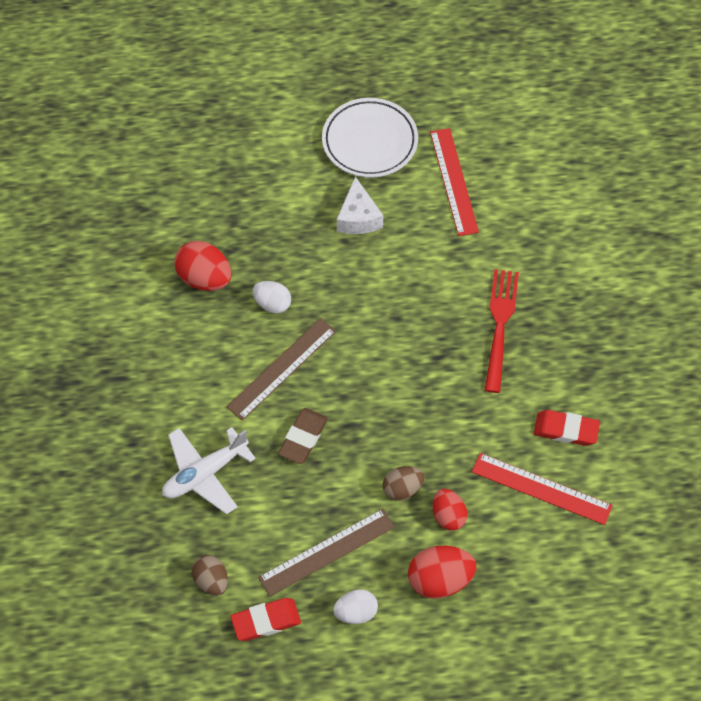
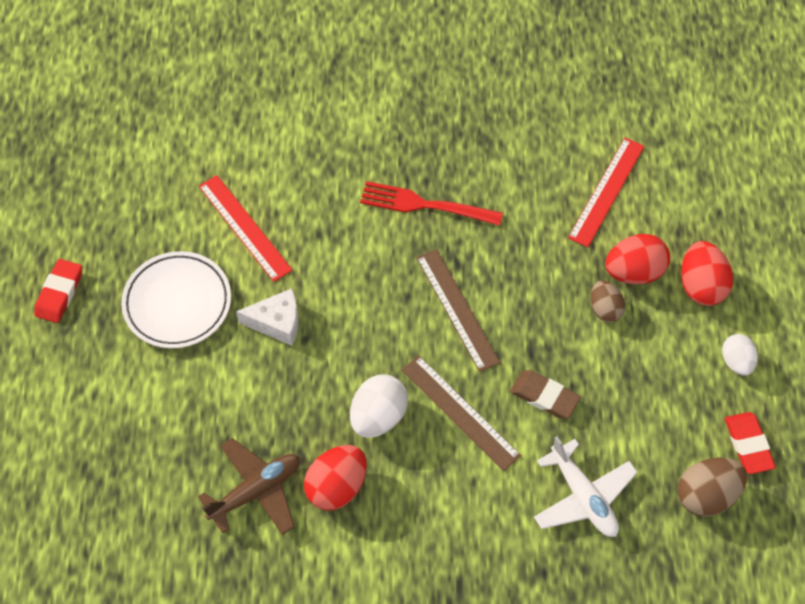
camera: 85 degrees left, 0 degrees up
(198, 220) = (256, 491): none -> brown plane
(211, 581) = (706, 495): brown egg -> brown egg, size x1.54
(272, 304) = (378, 416): white egg -> white egg, size x1.54
(326, 551) = (672, 383): brown ruler -> brown ruler (457, 309)
(448, 516) = (634, 272): red egg -> red egg, size x1.54
(453, 181) = (244, 228): red ruler -> red ruler turned 60 degrees clockwise
(566, 430) = (545, 164): red eraser -> red eraser (59, 293)

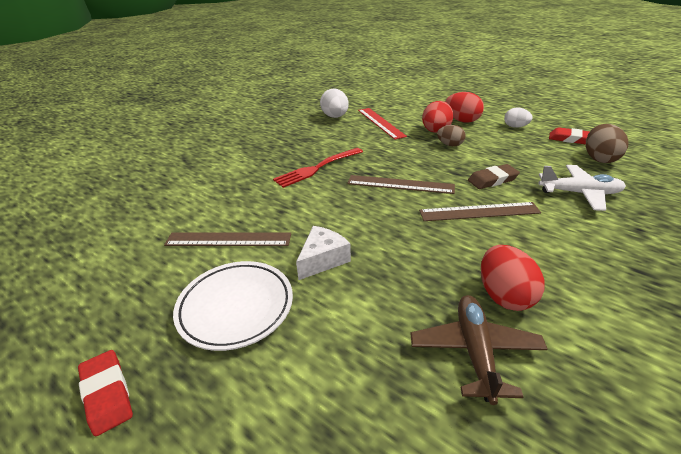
camera: 50 degrees left, 25 degrees down
(244, 228) = (228, 239): red ruler -> brown ruler
(378, 416) = (453, 246): white egg -> white egg (335, 117)

